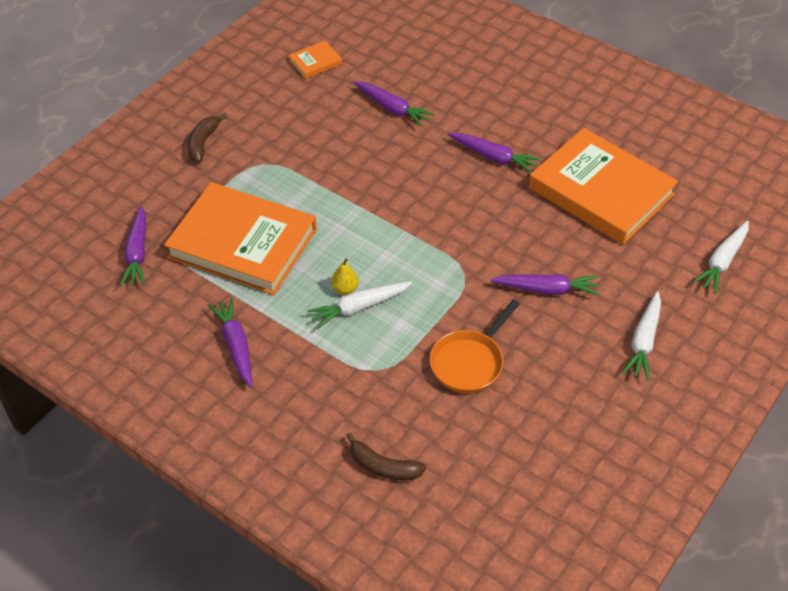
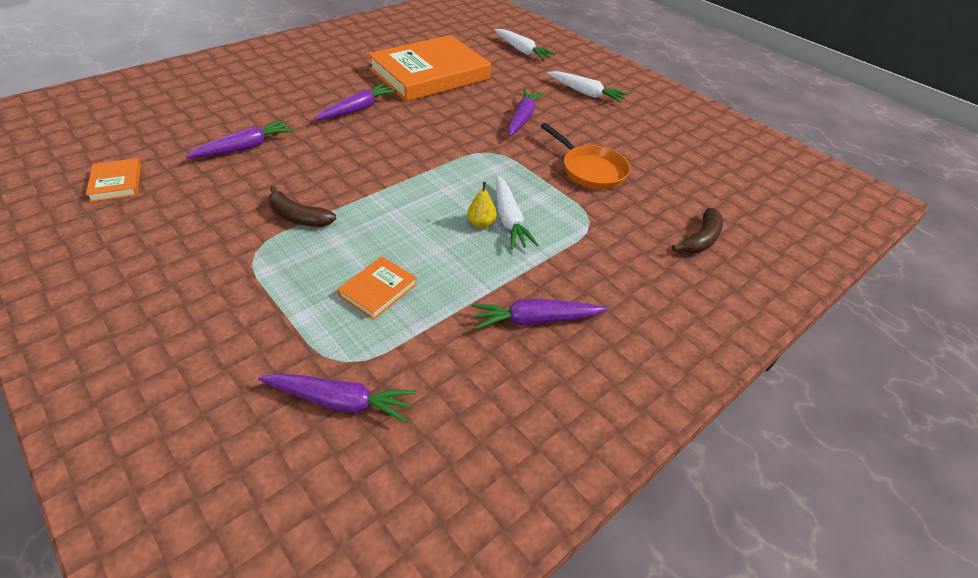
camera: 80 degrees left, 5 degrees down
(203, 143) = (171, 301): brown banana -> brown banana (299, 217)
(242, 243) = (378, 290): orange book -> orange book, size x0.41

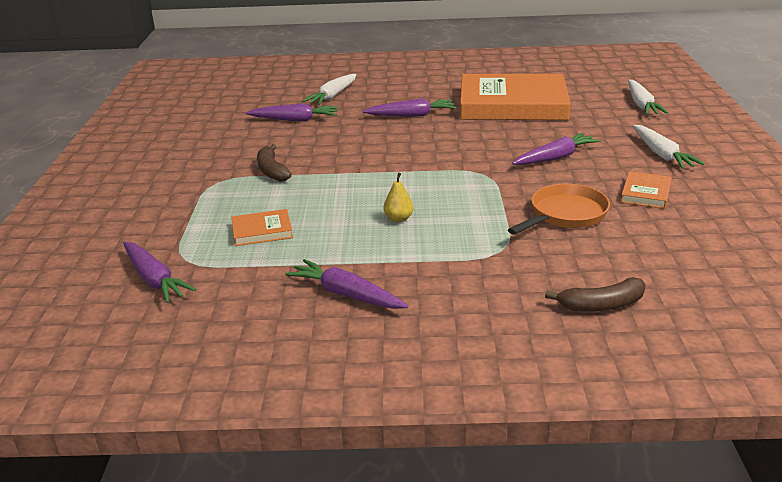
camera: 45 degrees right, 15 degrees down
(116, 183) = (193, 119): orange book -> orange book (646, 193)
(509, 219) = (427, 224): white carrot -> white carrot (332, 96)
(590, 170) = (565, 215): orange pan -> orange pan turned 135 degrees counterclockwise

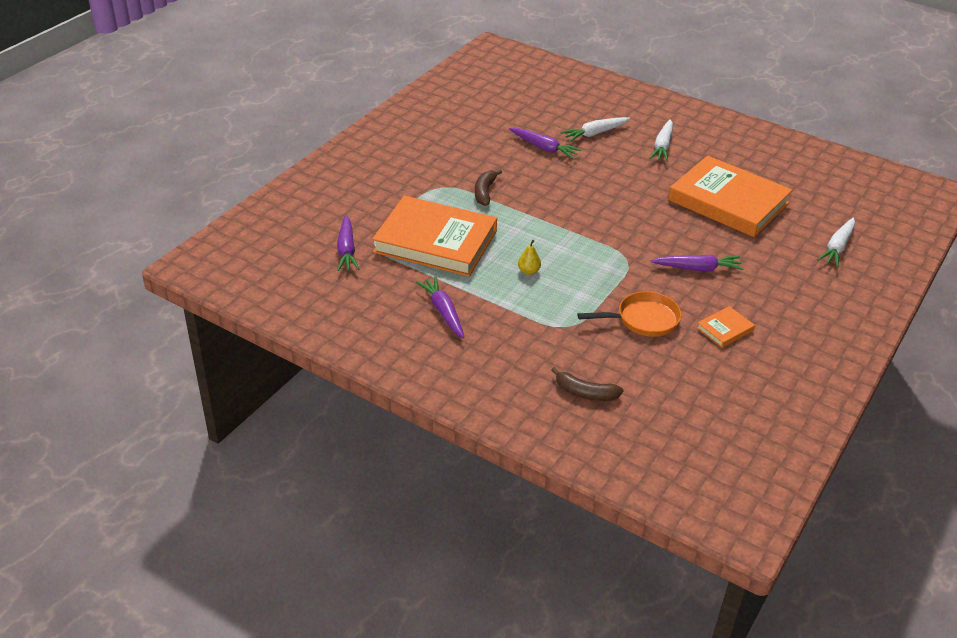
camera: 30 degrees right, 10 degrees up
(262, 231) = (435, 241): orange book -> orange book, size x2.44
(412, 115) = (635, 180): purple carrot -> none
(661, 154) = (784, 302): white carrot -> white carrot (662, 146)

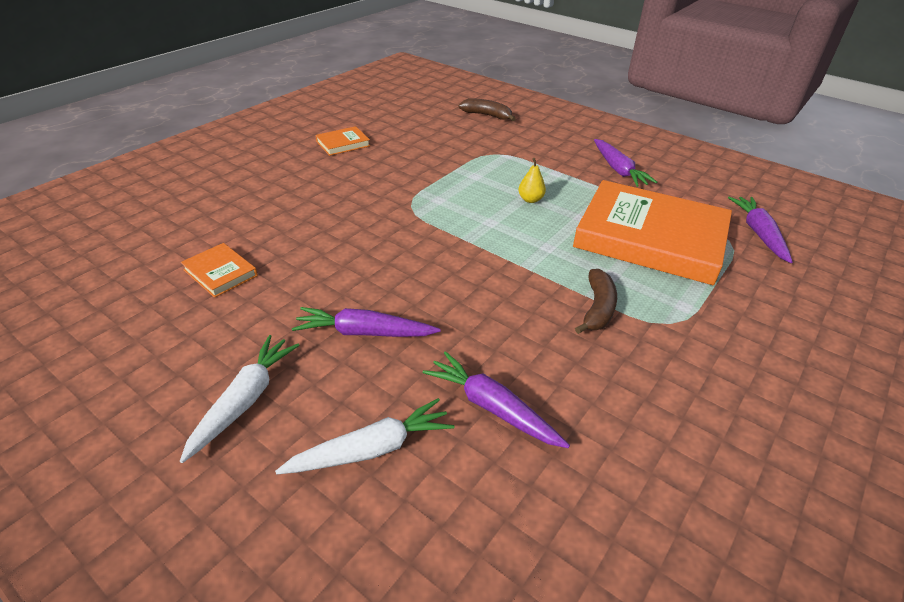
camera: 175 degrees left, 0 degrees up
(643, 319) = (418, 154): orange pan -> none
(698, 268) = (332, 192): purple carrot -> purple carrot (364, 332)
(728, 201) = (220, 273): orange book -> orange book, size x0.41
(837, 247) = (138, 205): white carrot -> none

